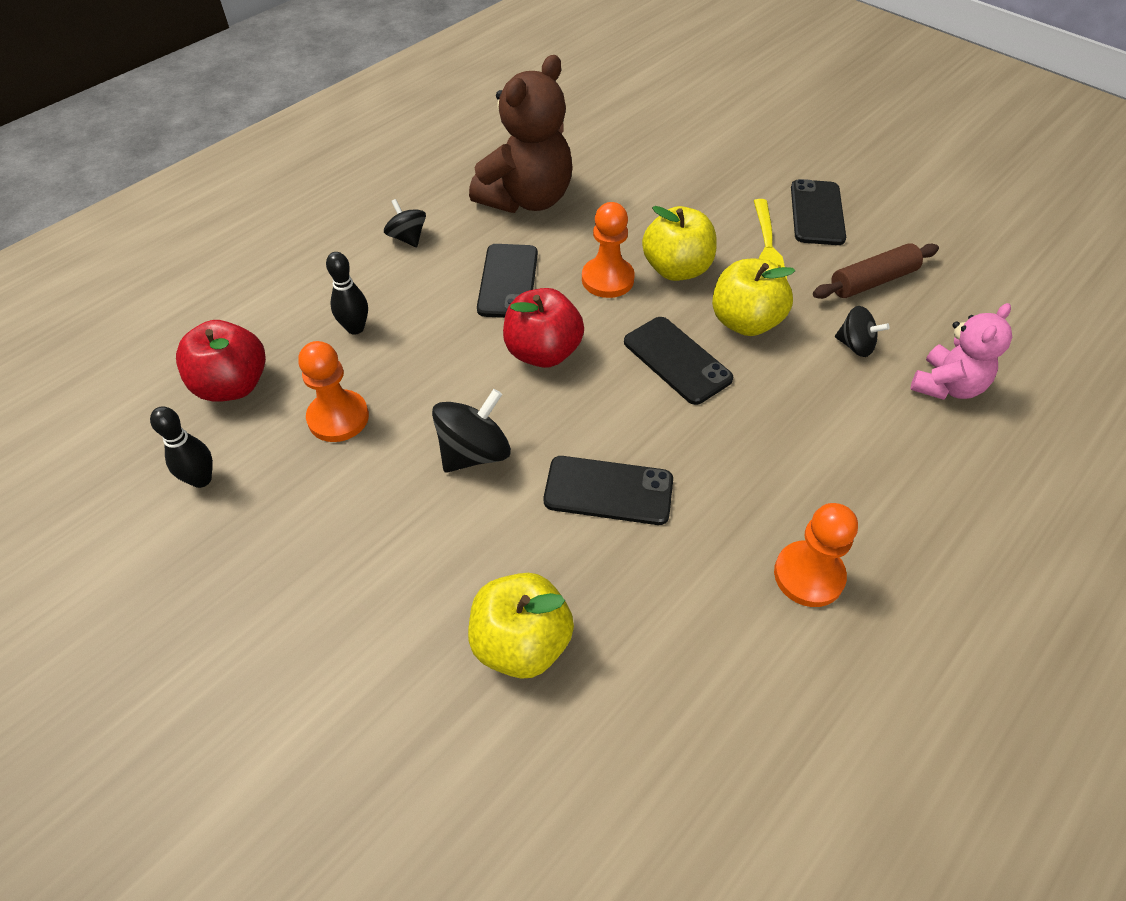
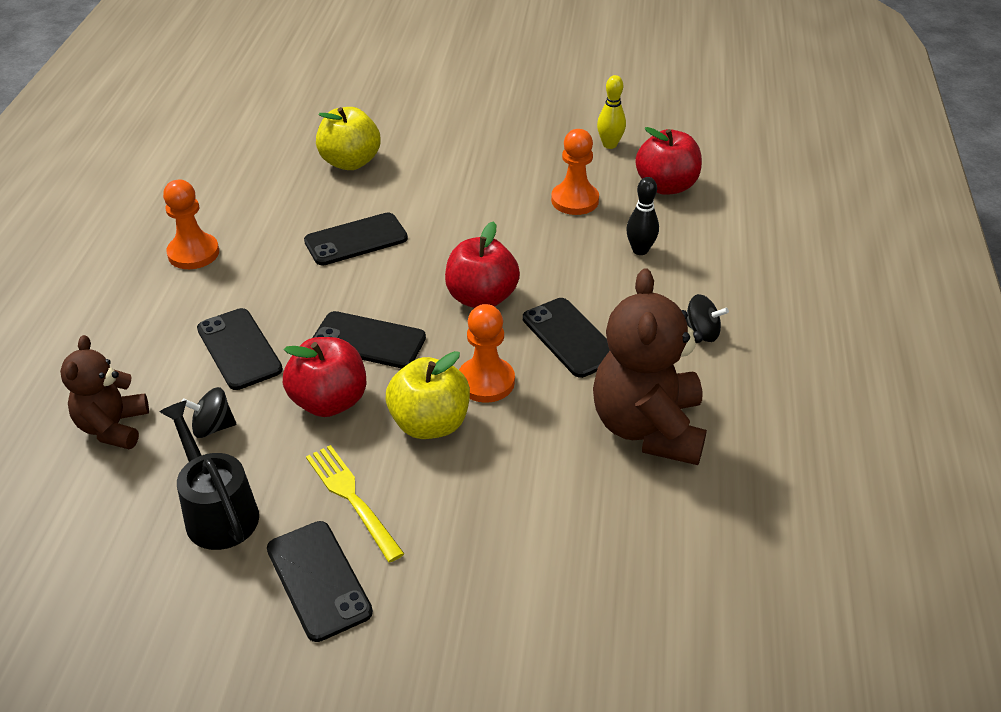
camera: 145 degrees right, 10 degrees down
(201, 479) = (609, 145): black bowling pin -> yellow bowling pin
(474, 452) = (464, 221): black spinning top -> none
(745, 322) = (329, 401): yellow apple -> red apple
(803, 411) = (239, 349): none -> black phone
(872, 281) = (217, 511): brown rolling pin -> black watering can
(946, 386) = (113, 427): pink teddy bear -> brown teddy bear

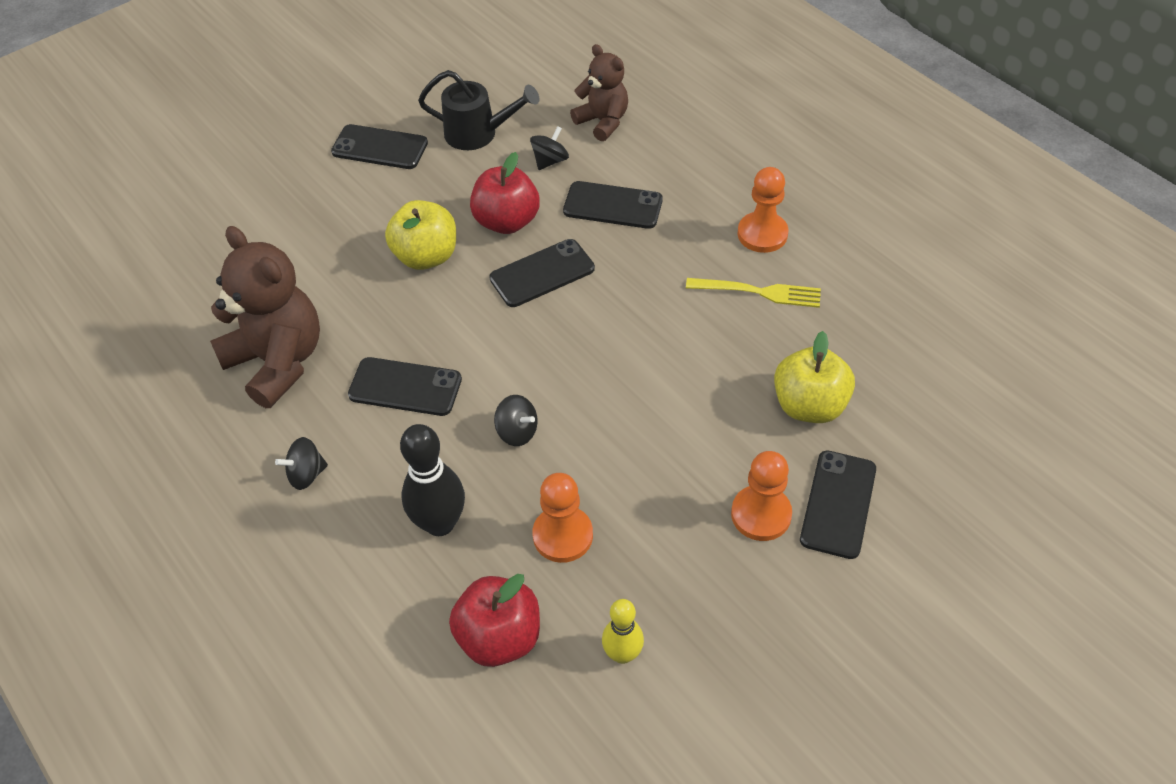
camera: 135 degrees right, 10 degrees up
(352, 498) = (415, 189): yellow fork -> yellow fork (758, 292)
(356, 240) = (675, 337): black phone -> black phone (838, 504)
(481, 298) = (511, 367): red apple -> none
(486, 381) = (425, 308): orange pawn -> orange pawn (761, 514)
(531, 261) = (517, 432): none -> black spinning top
(640, 250) = (440, 523): black bowling pin -> black bowling pin, size x1.59

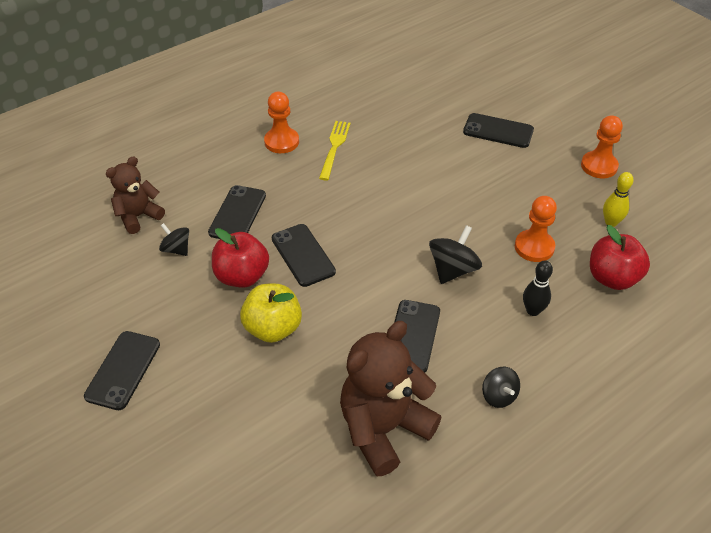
camera: 90 degrees left, 5 degrees down
(440, 523) = (533, 310): black bowling pin -> black bowling pin, size x0.63
(479, 134) = (127, 296): black watering can -> none
(517, 432) = (453, 269): black spinning top -> black spinning top, size x1.56
(761, 514) = (508, 161): orange pawn -> orange pawn (599, 166)
(809, 405) = (428, 135): yellow apple -> none

